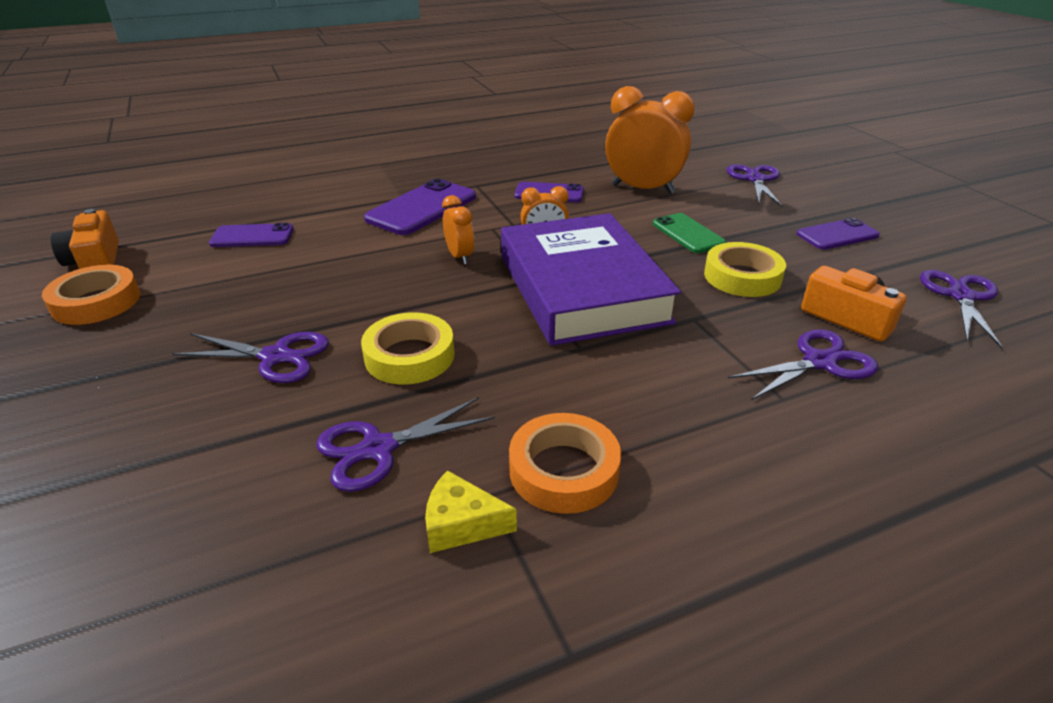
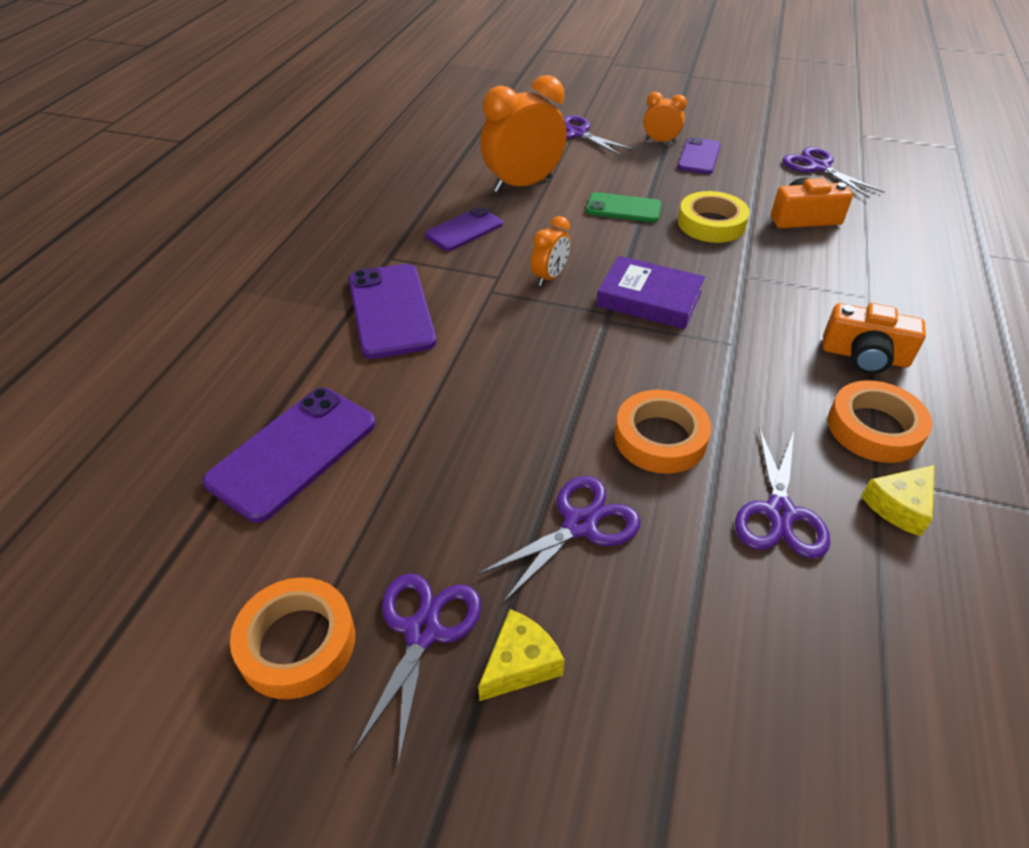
camera: 50 degrees left, 10 degrees up
(95, 261) = (174, 616): orange camera -> orange camera (864, 356)
(122, 383) = (520, 663): none -> yellow cheese
(252, 236) = (293, 452): purple phone -> purple phone, size x1.59
(409, 356) = (660, 438): yellow tape -> orange tape
(459, 256) = (520, 334): orange clock -> orange clock (660, 141)
(582, 288) = (649, 299): purple book -> purple book, size x0.55
(819, 362) = (841, 258): purple scissors -> purple scissors (422, 631)

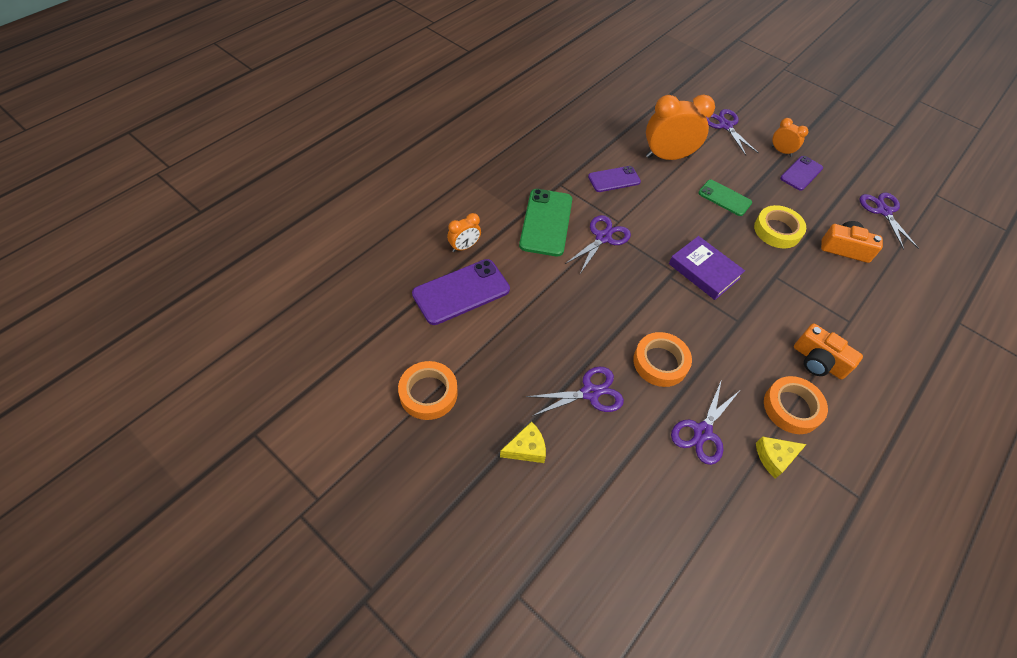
camera: 20 degrees right, 10 degrees up
(391, 311) = (546, 222): purple phone -> green phone
(422, 631) = (487, 413): purple scissors -> purple scissors (603, 237)
(549, 277) = (650, 233): orange clock -> orange clock (464, 247)

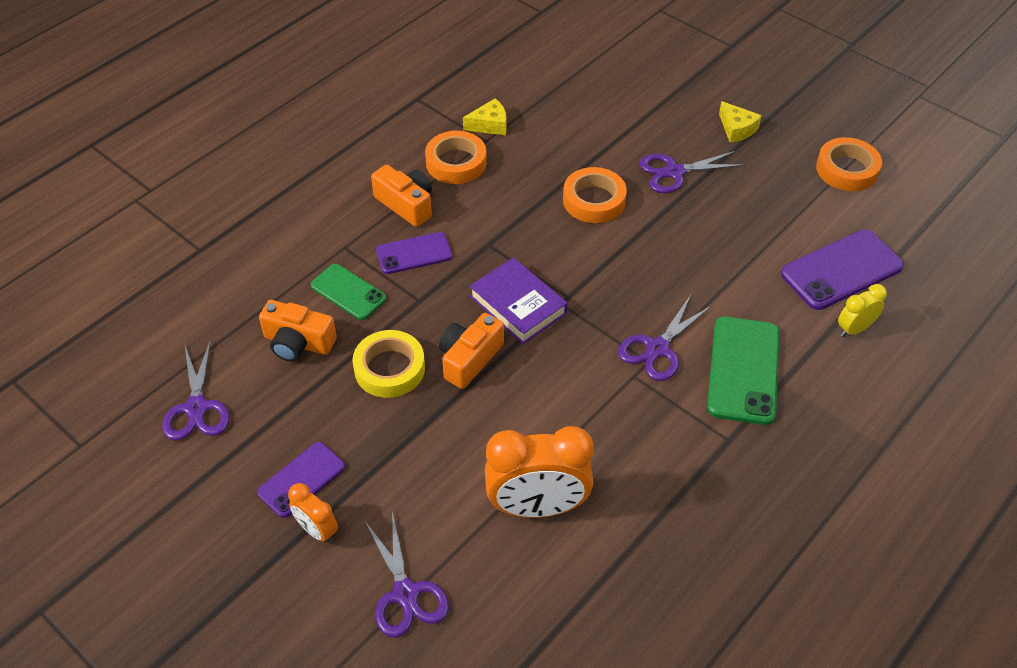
camera: 175 degrees left, 5 degrees down
(464, 247) = (854, 329): orange clock -> yellow clock
(526, 448) = (737, 129): yellow cheese -> yellow cheese turned 105 degrees counterclockwise
(614, 179) = (637, 453): purple phone -> purple phone (414, 253)
(702, 432) = (558, 142): purple scissors -> none
(724, 198) = (456, 423): green phone -> green phone (348, 292)
(727, 235) = (469, 359): none -> orange camera

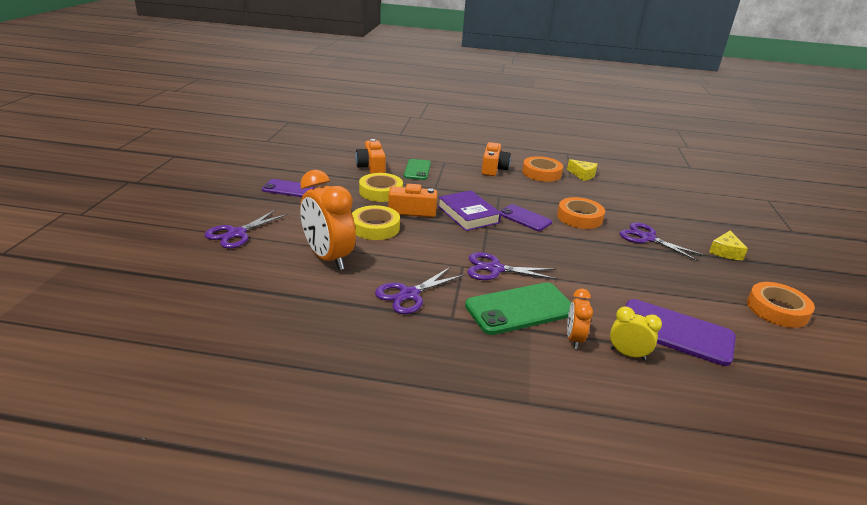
camera: 55 degrees right, 20 degrees down
(197, 408) = (309, 156): purple scissors -> purple scissors (409, 294)
(317, 530) = (260, 200): orange clock -> orange clock (574, 339)
(414, 253) = (464, 178): purple phone -> purple phone (524, 218)
(489, 421) = (375, 227): none -> yellow tape
(518, 305) = (468, 214): purple book -> purple book turned 45 degrees counterclockwise

